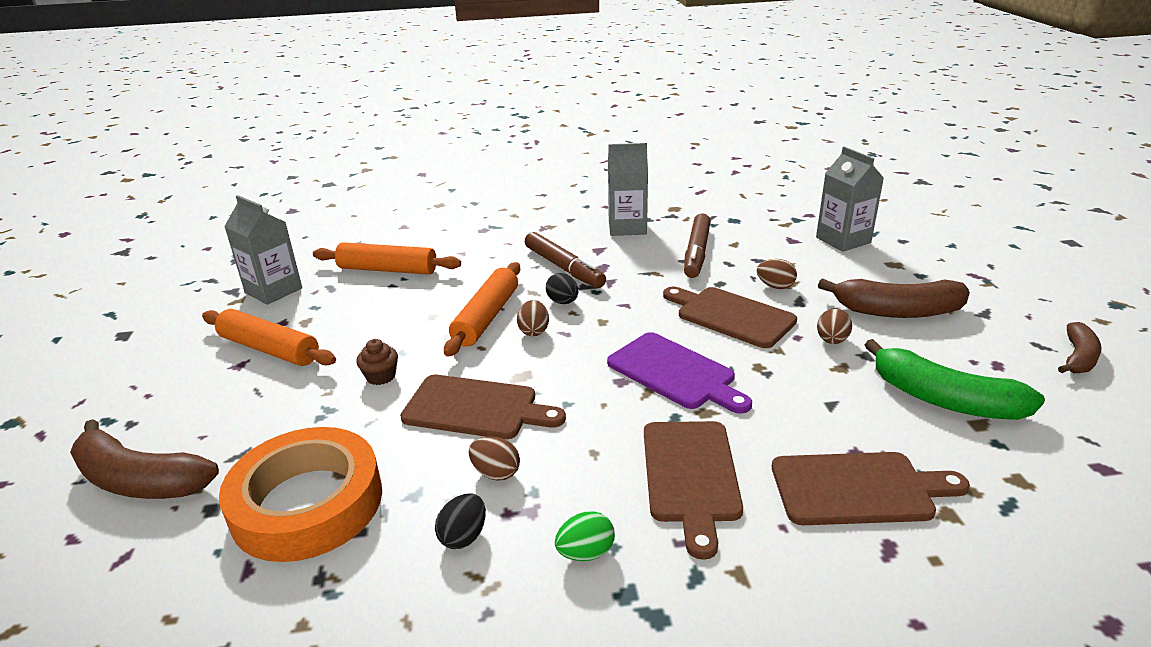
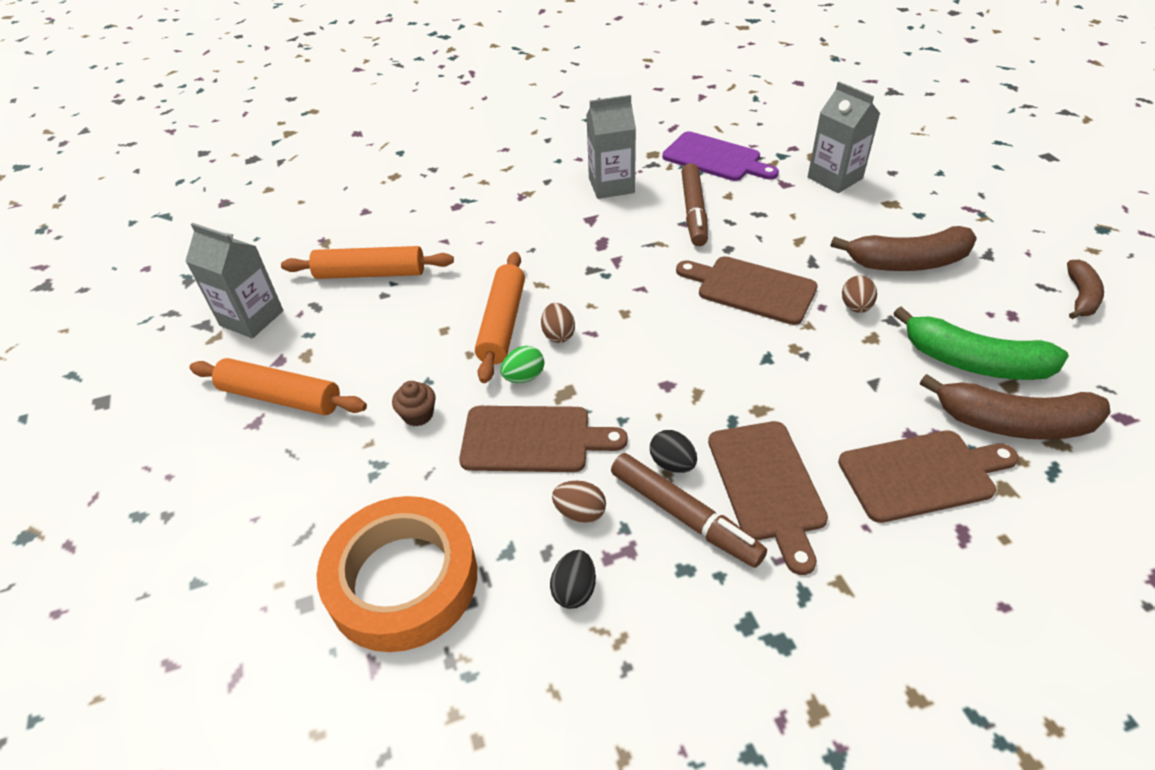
camera: 10 degrees left, 15 degrees up
(140, 480) = (211, 583): brown banana -> brown banana (1014, 423)
(563, 302) = (576, 293): black egg -> black egg (672, 464)
(564, 268) = (562, 248): brown marker -> brown marker (684, 516)
(585, 553) = (696, 587): green egg -> green egg (524, 377)
(675, 373) = (717, 367): purple cutting board -> purple cutting board (715, 158)
(775, 286) = (784, 246): brown egg -> none

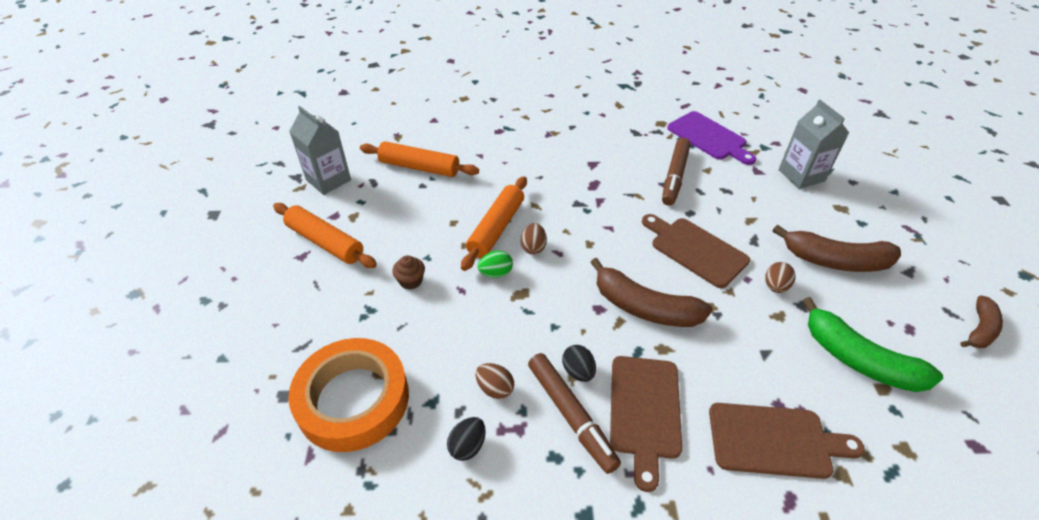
camera: 15 degrees right, 0 degrees up
(533, 439) = (483, 322): brown cutting board -> none
(611, 185) = (619, 141): grey carton -> none
(1014, 423) = (873, 421): brown banana -> brown banana (644, 307)

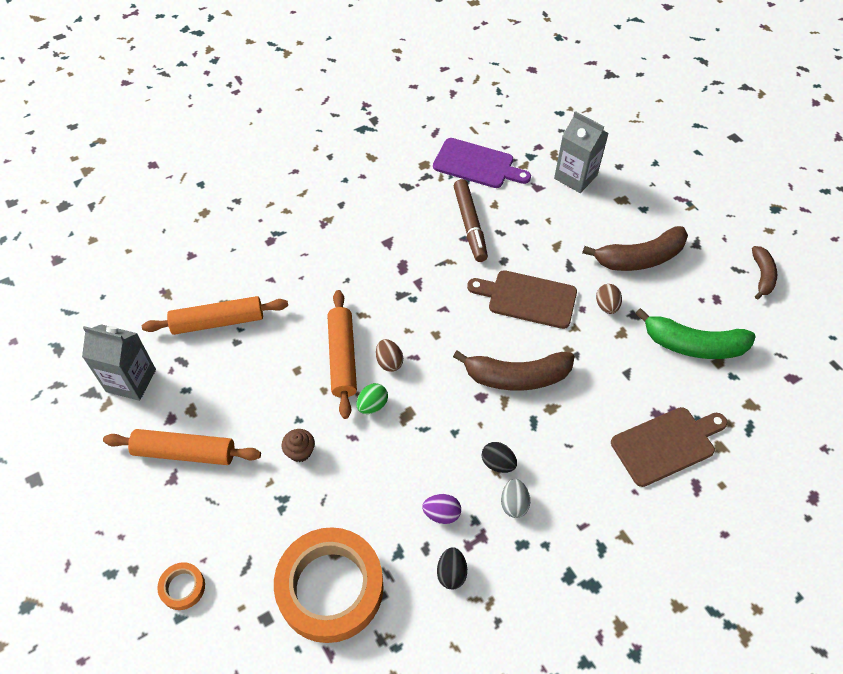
camera: 30 degrees left, 10 degrees up
(243, 337) = (182, 587): none -> orange tape
(495, 388) = (441, 514): brown egg -> purple egg
(571, 415) = (514, 504): brown marker -> grey egg
(645, 411) = (566, 470): brown cutting board -> none

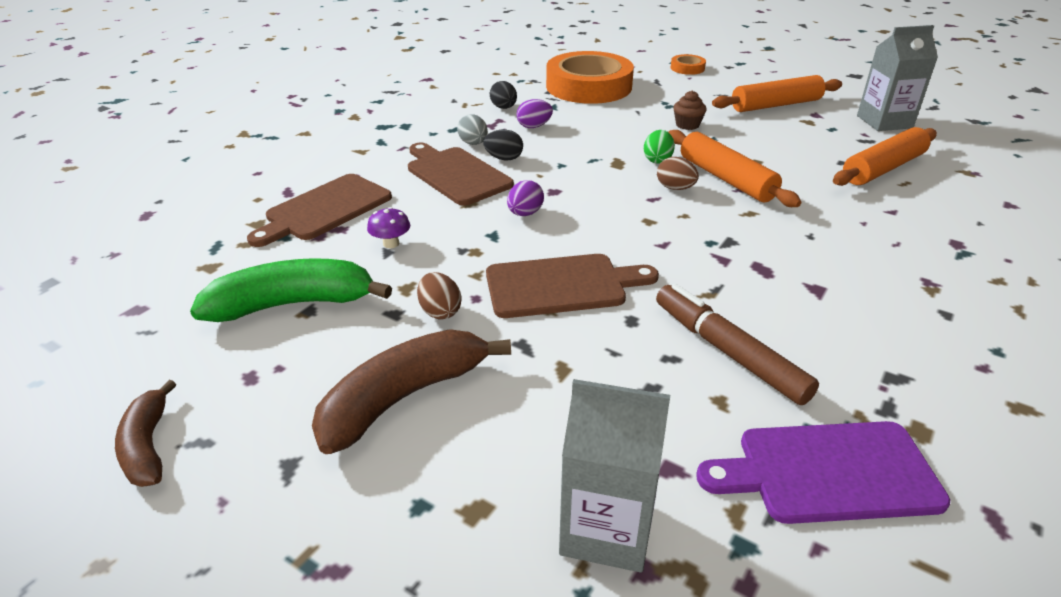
camera: 155 degrees right, 20 degrees down
(516, 377) = (525, 213): brown banana -> purple egg
(548, 454) = (456, 174): none -> brown cutting board
(622, 380) = (391, 243): none -> purple mushroom

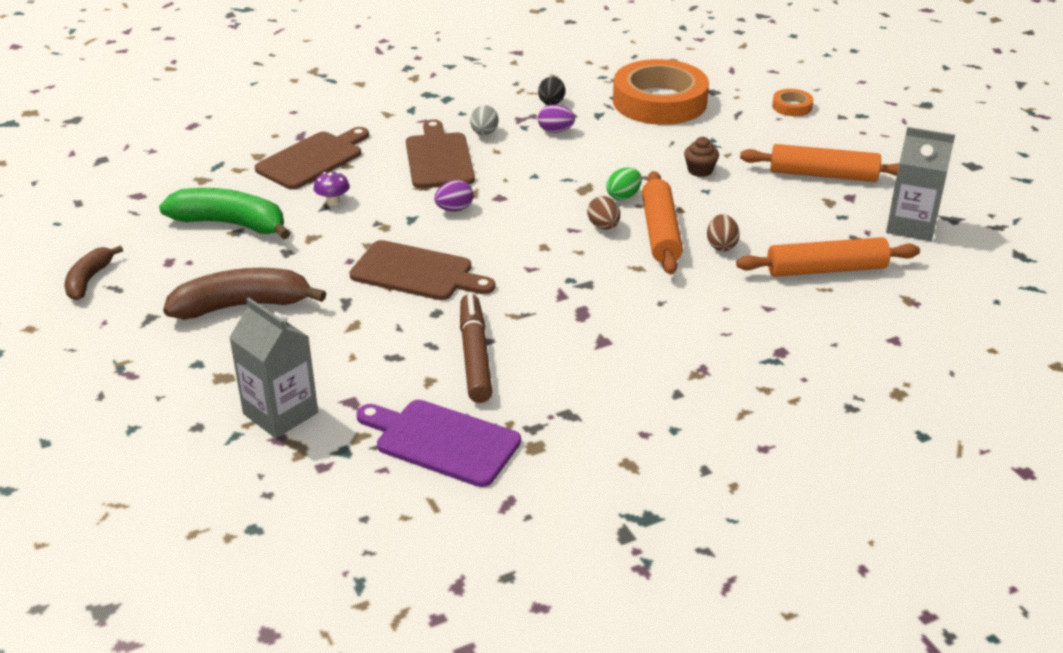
camera: 30 degrees right, 0 degrees up
(325, 209) = (313, 159): brown cutting board -> brown cutting board turned 150 degrees clockwise
(440, 311) = (316, 261): brown egg -> brown egg (721, 246)
(504, 158) = (493, 155): black egg -> none

